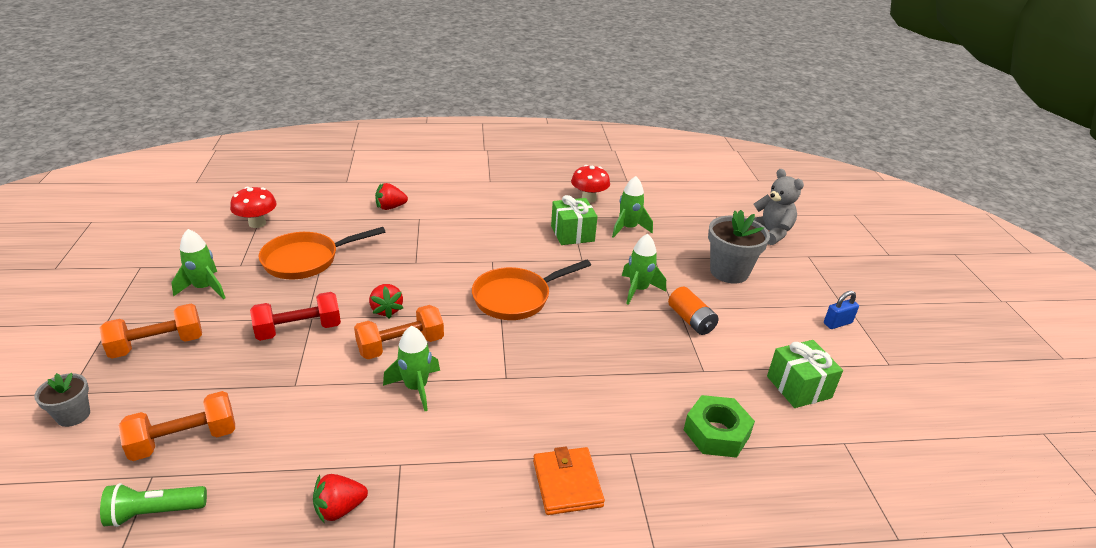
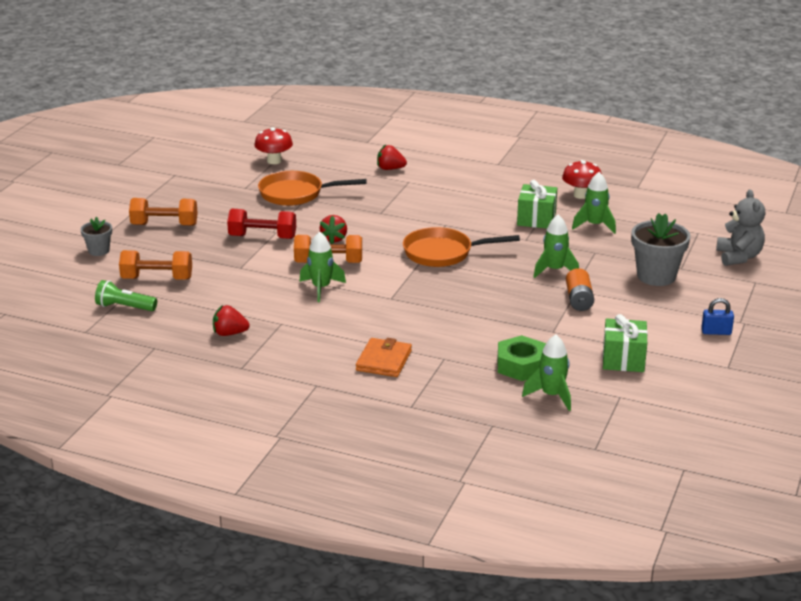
camera: 30 degrees right, 5 degrees down
(204, 288) = (212, 197): green rocket -> green rocket (551, 395)

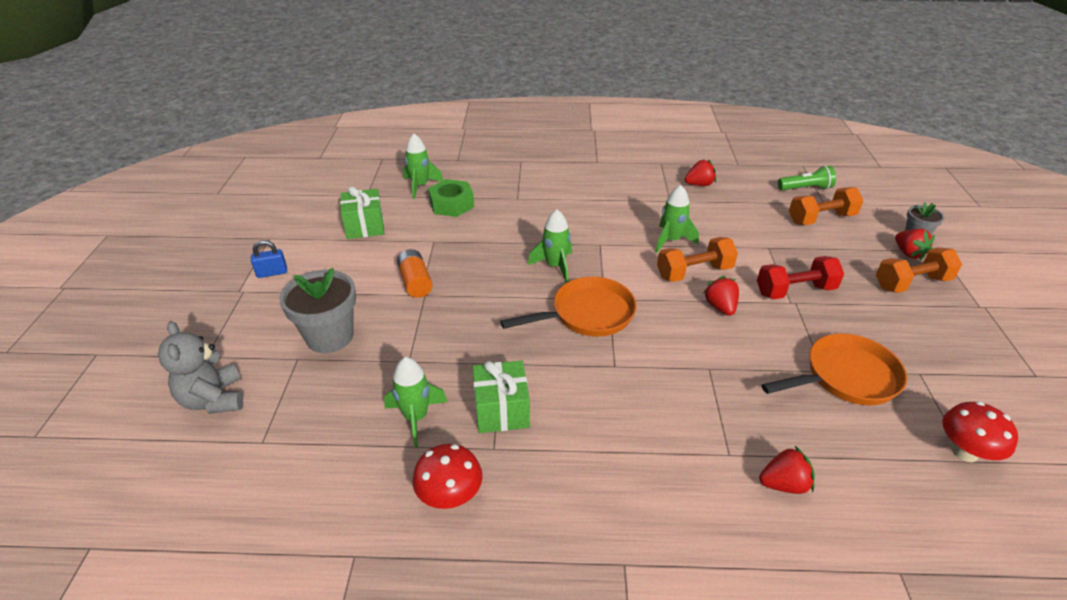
camera: 160 degrees right, 10 degrees up
(129, 241) = (908, 253): none -> red strawberry
(384, 360) = (562, 187): orange wallet -> none
(554, 270) = (451, 318): green rocket -> green rocket (555, 266)

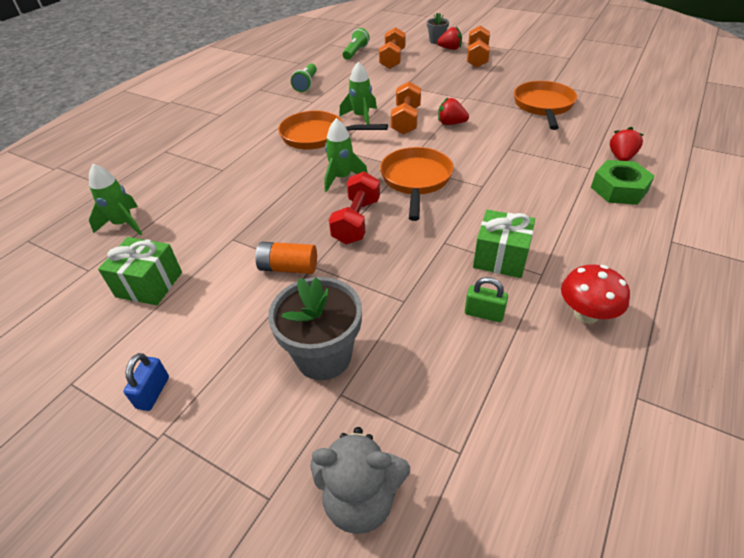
camera: 60 degrees left, 5 degrees up
(416, 418) = (484, 314): green rocket -> green padlock
(452, 204) = (184, 211): green nut -> green nut (619, 189)
(611, 226) = (317, 136): none -> orange pan
(699, 184) = (306, 84): red strawberry -> green flashlight
(795, 291) = (455, 93): red dumbbell -> red dumbbell (356, 221)
(965, 452) = (615, 96): red mushroom -> none

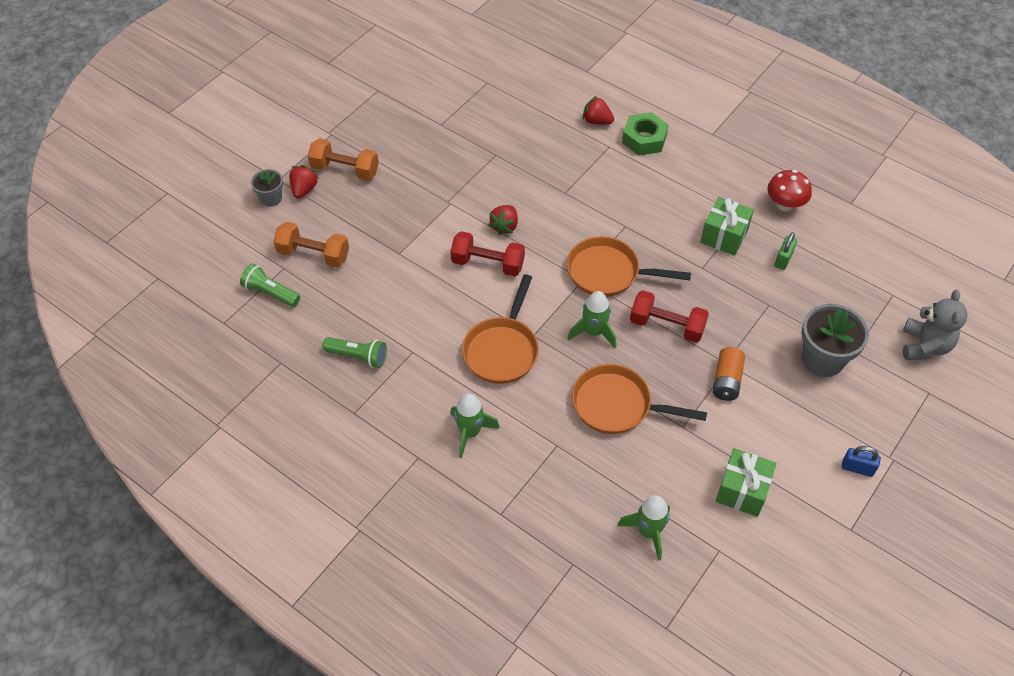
camera: 85 degrees left, 10 degrees up
(361, 117) = (468, 304): green rocket -> green rocket (470, 432)
(406, 120) = (488, 264): orange dumbbell -> red dumbbell
(543, 106) = (488, 145): orange pan -> orange pan (617, 405)

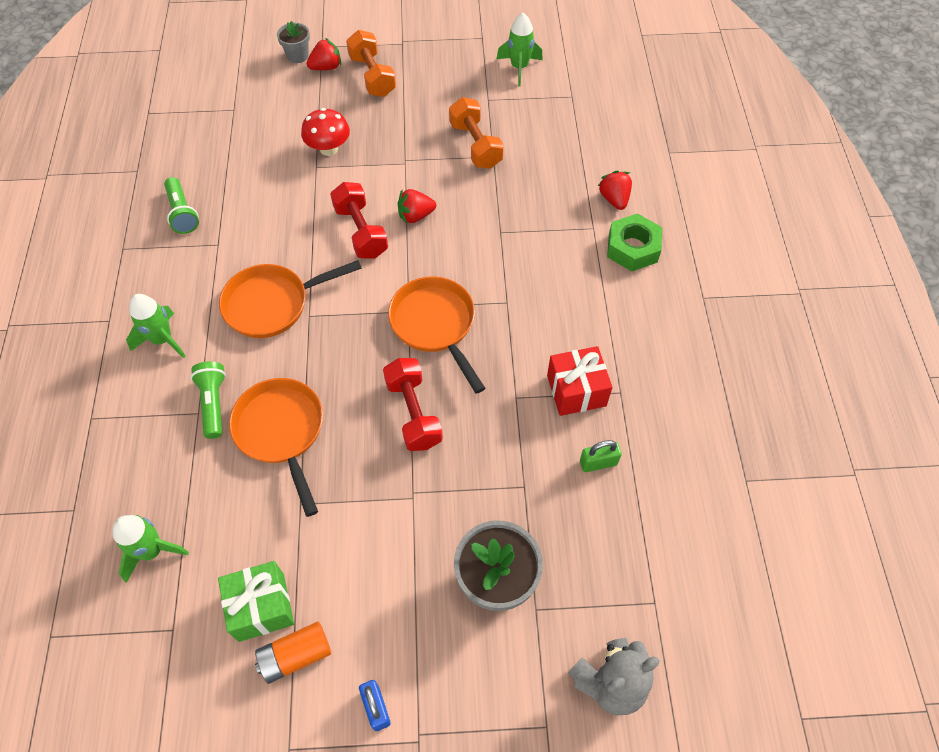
camera: 50 degrees right, 5 degrees up
(270, 293) = (201, 119): green flashlight -> green flashlight (213, 403)
(313, 254) = (264, 117): orange dumbbell -> orange dumbbell (475, 145)
(593, 332) = (353, 359): green rocket -> green rocket (519, 68)
(724, 236) = (576, 390): green gift -> red gift
(726, 381) = (389, 508): orange battery -> orange battery (296, 656)
(785, 204) = (675, 419): red mushroom -> red mushroom (328, 149)

